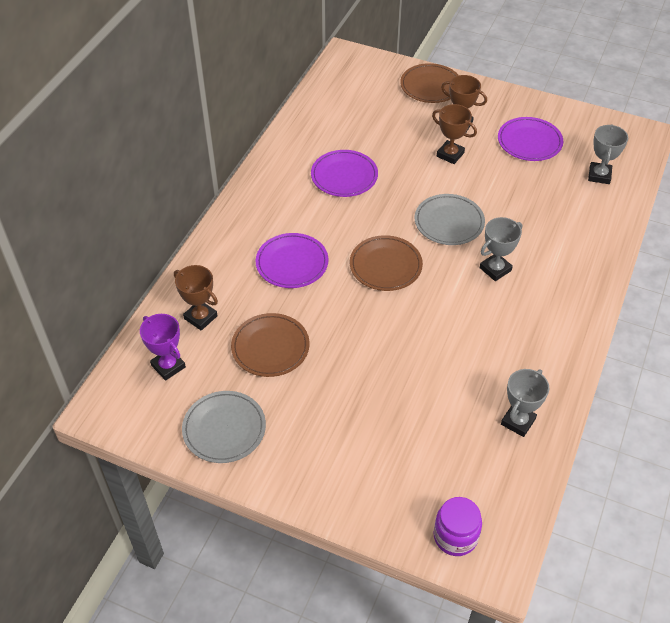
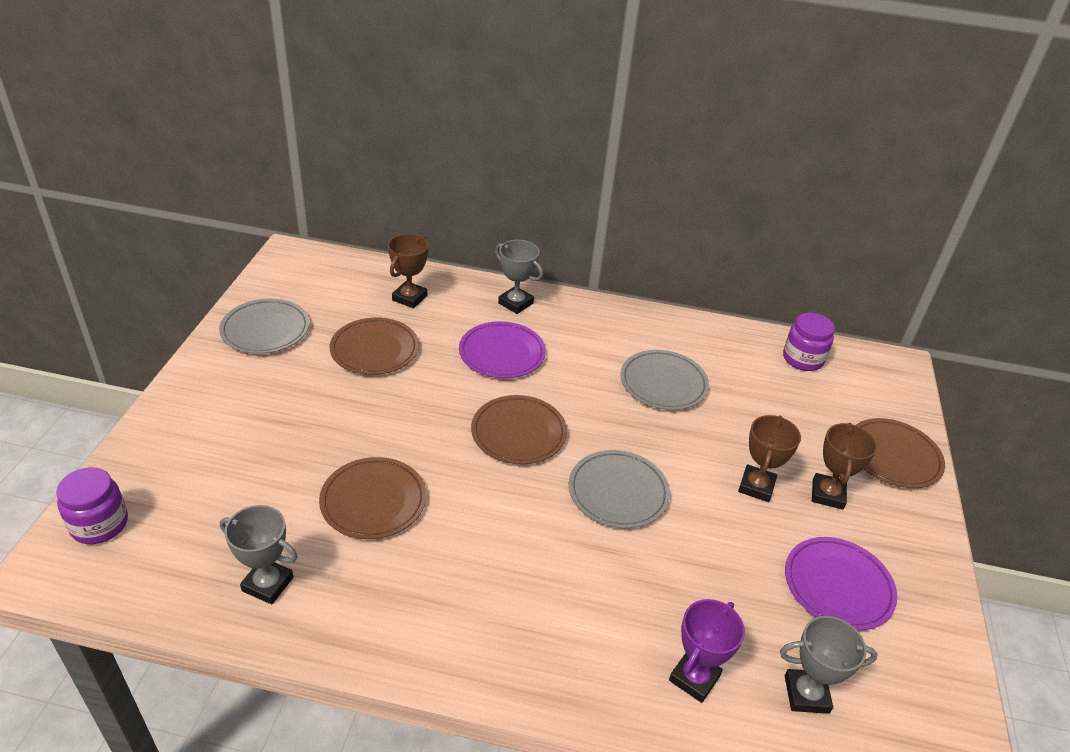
camera: 75 degrees right, 10 degrees down
(168, 366) = (343, 285): purple trophy -> purple trophy (694, 678)
(330, 98) = (802, 359): none -> purple jar
(344, 176) = (663, 383): purple plate -> grey plate
(445, 357) = (373, 501): none -> brown plate
(495, 269) = (542, 549): grey trophy -> grey trophy (515, 303)

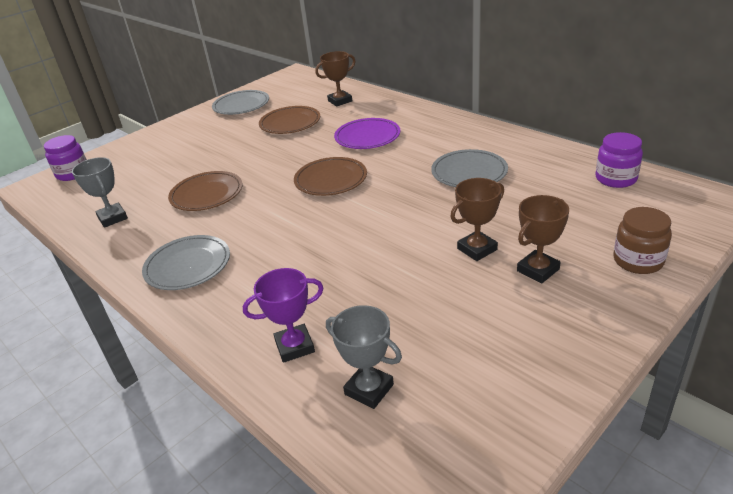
camera: 40 degrees right, 5 degrees down
(515, 303) = (407, 112): grey trophy -> none
(618, 492) = (362, 226): grey plate -> grey plate (188, 266)
(838, 586) = (478, 331): purple plate -> none
(893, 456) = (638, 261): brown plate -> brown jar

